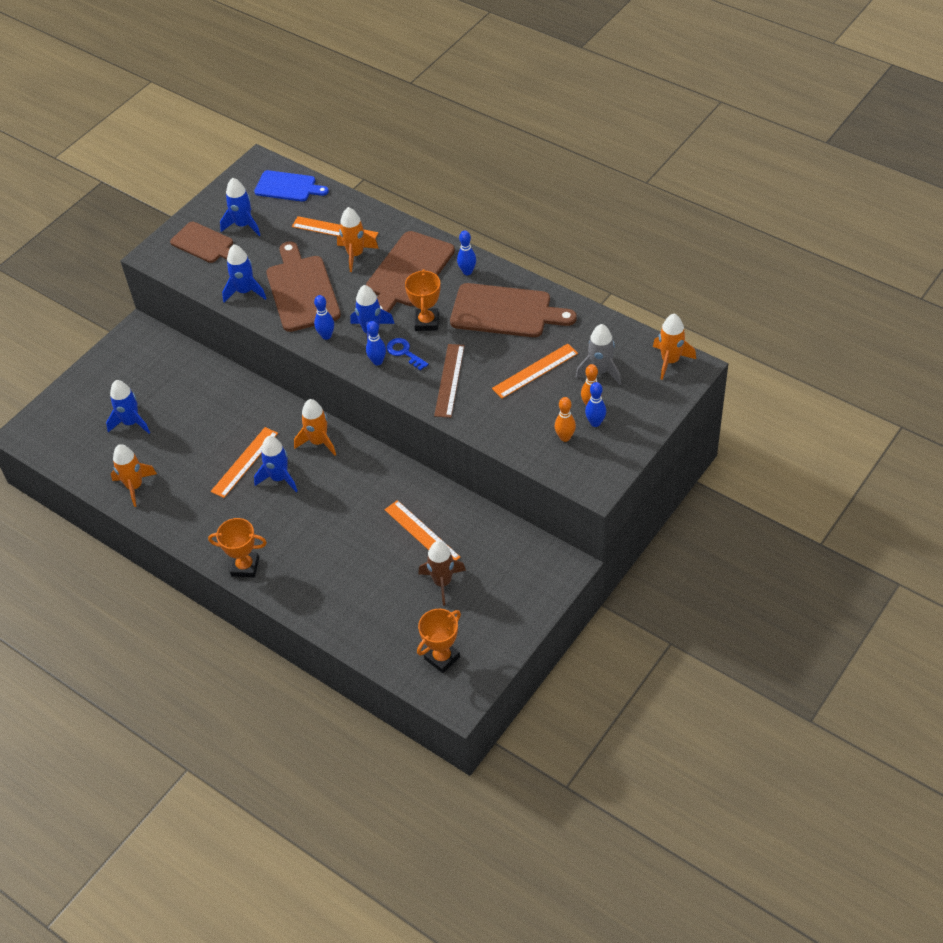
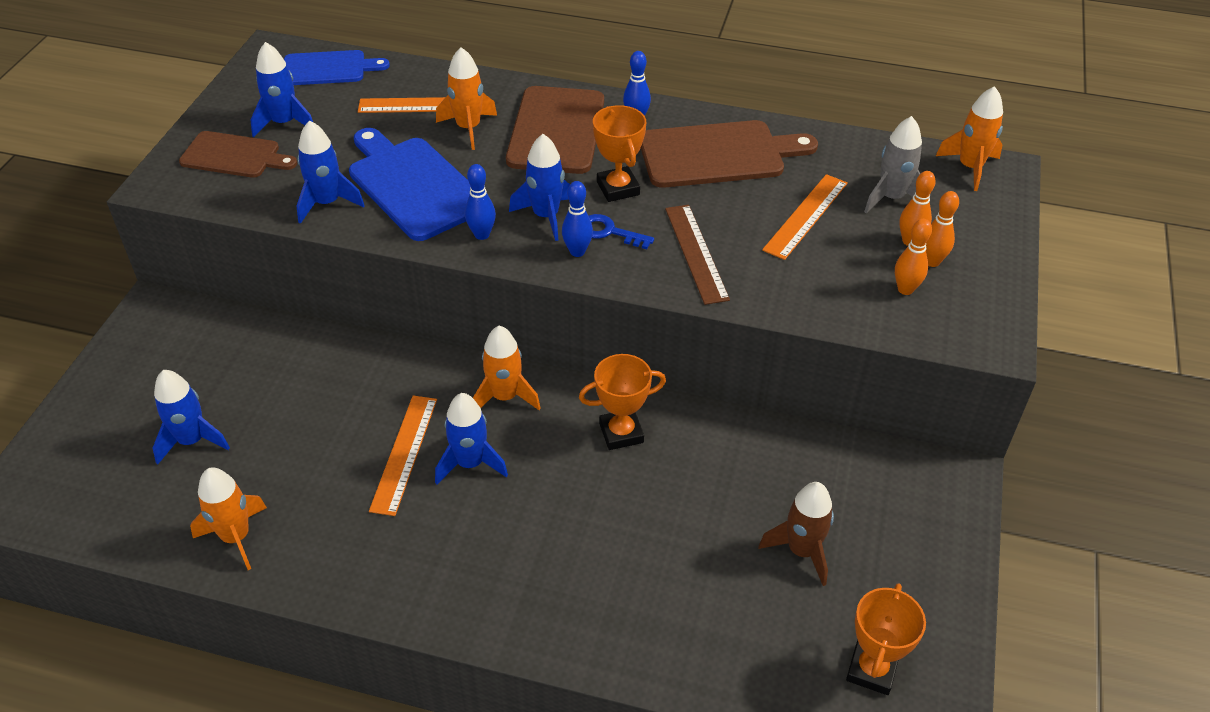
camera: 25 degrees left, 5 degrees down
(245, 567) = (480, 616): orange trophy -> orange trophy (621, 433)
(302, 290) = (413, 185): brown cutting board -> blue cutting board
(422, 533) = (728, 486): orange ruler -> none
(595, 423) = (932, 261): blue bowling pin -> orange bowling pin

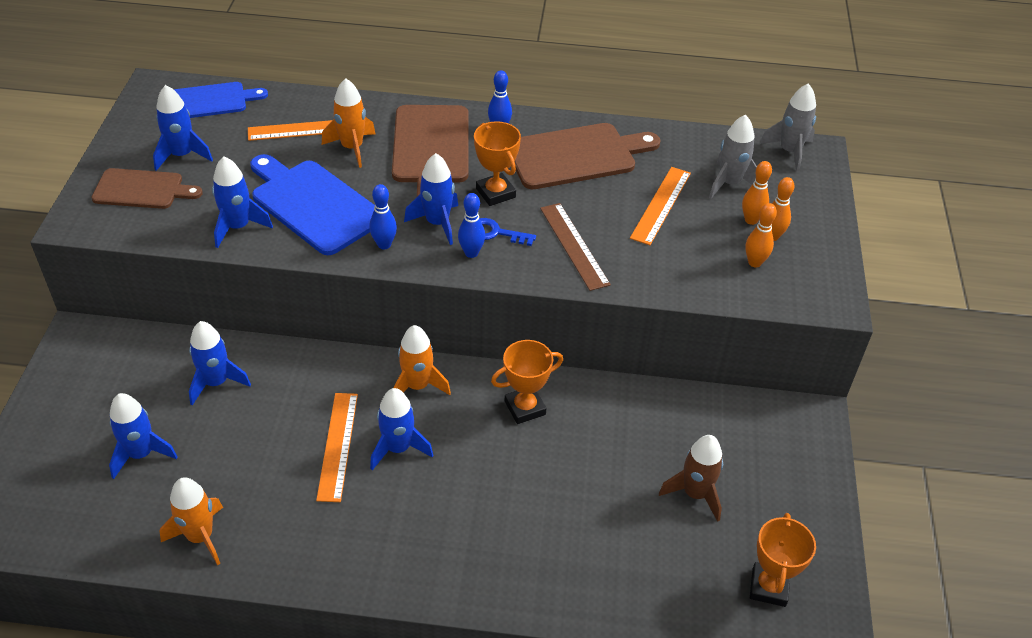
camera: 10 degrees left, 0 degrees up
(287, 372) = (216, 382): none -> blue rocket
(970, 168) = (789, 152): orange rocket -> grey rocket

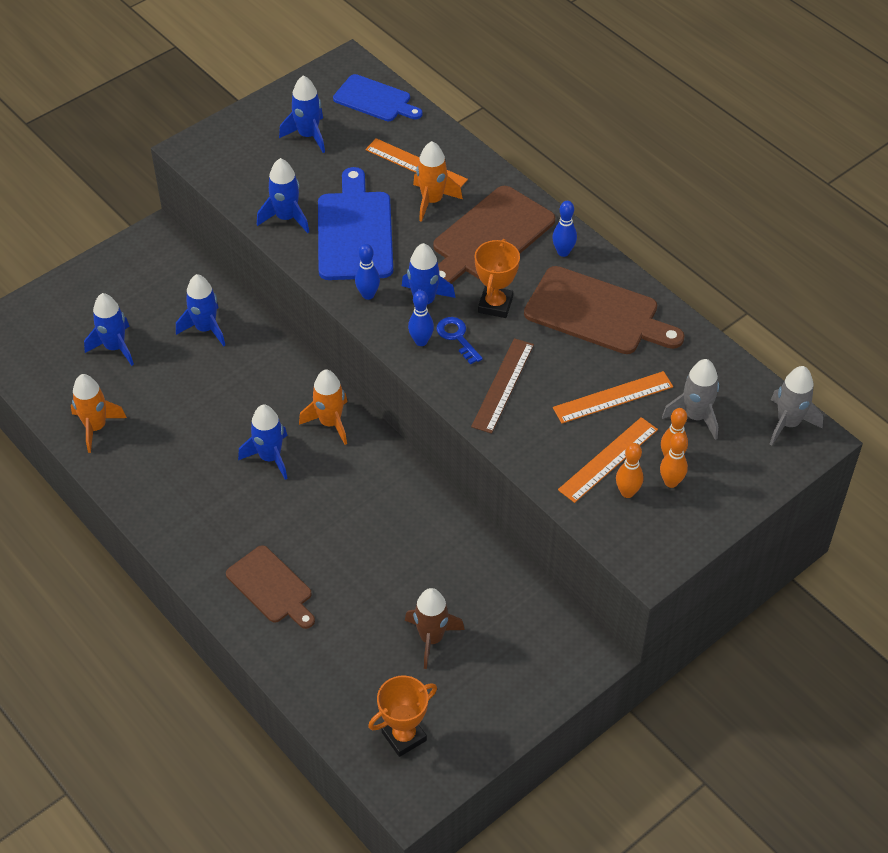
camera: 45 degrees right, 5 degrees up
(142, 189) = (255, 148): brown cutting board -> brown cutting board (271, 587)
(338, 446) = (234, 427): orange ruler -> orange ruler (608, 459)
(525, 408) = (385, 491): orange trophy -> none

